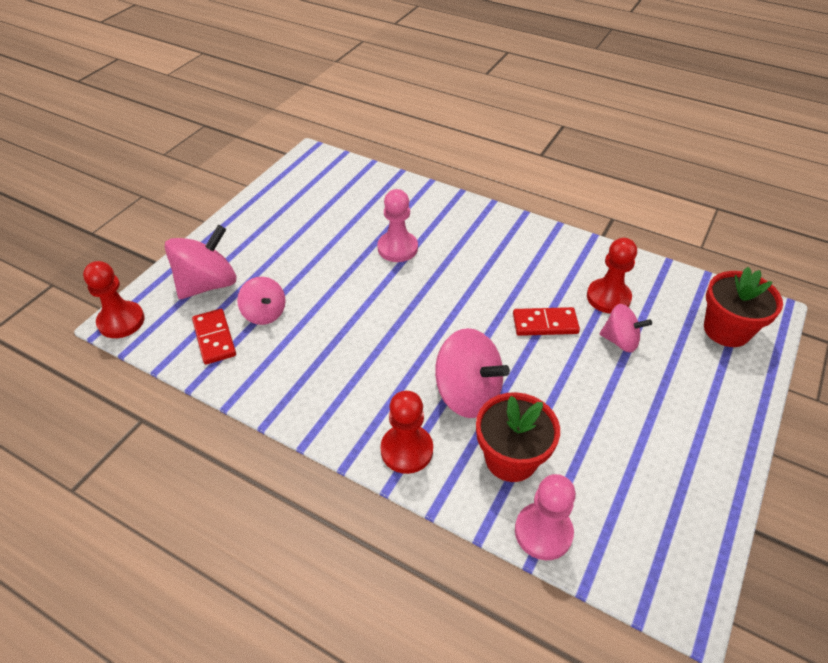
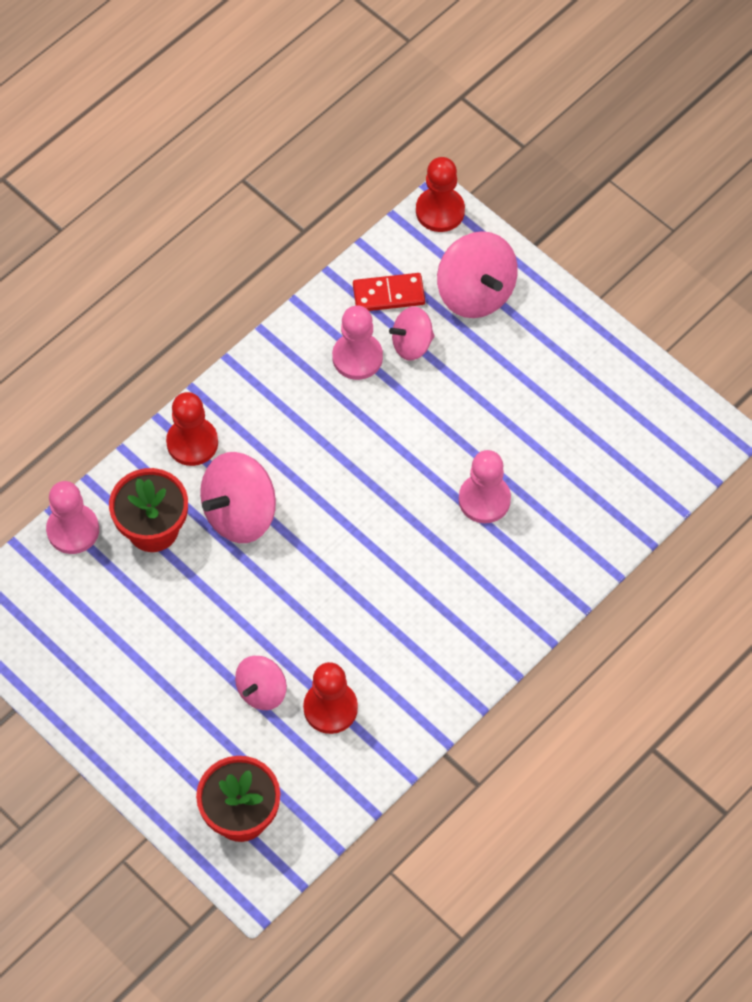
camera: 105 degrees right, 15 degrees up
(284, 346) = (357, 357): none -> pink pawn
(545, 324) = (311, 622): red domino -> none

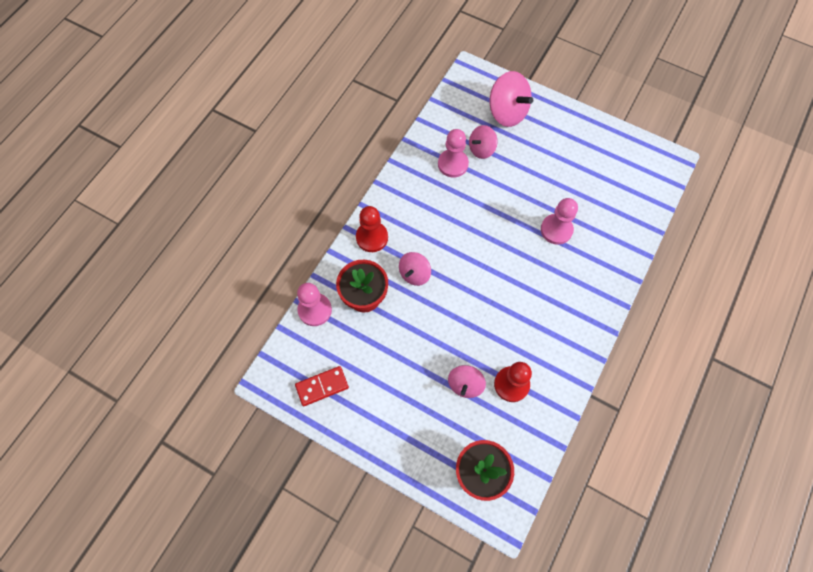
camera: 15 degrees left, 5 degrees up
(240, 513) = (414, 274): pink spinning top -> pink spinning top, size x0.61
(388, 294) = (458, 124): red domino -> red domino (322, 386)
(440, 211) = (470, 72): red pawn -> none

